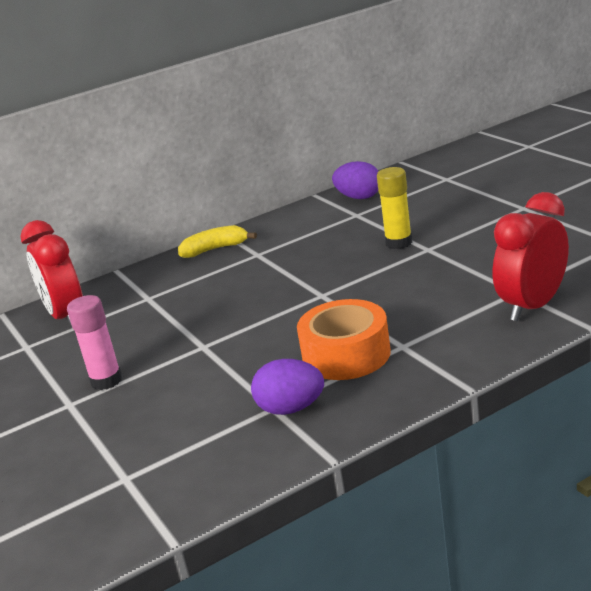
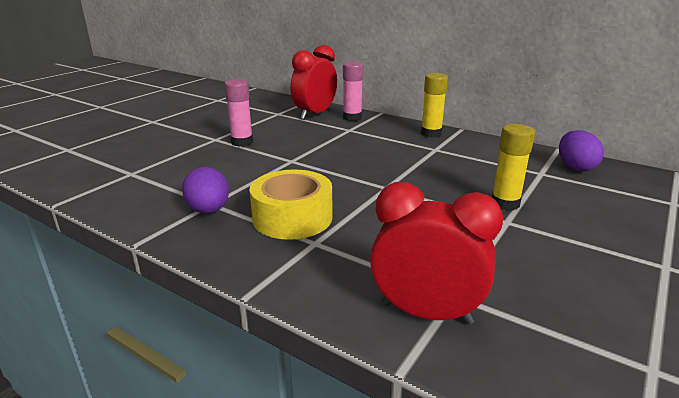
camera: 60 degrees right, 0 degrees up
(110, 291) = (352, 117): none -> pink glue stick
(215, 249) = (431, 133): yellow banana -> yellow glue stick
(346, 354) = (292, 217): orange tape -> yellow tape

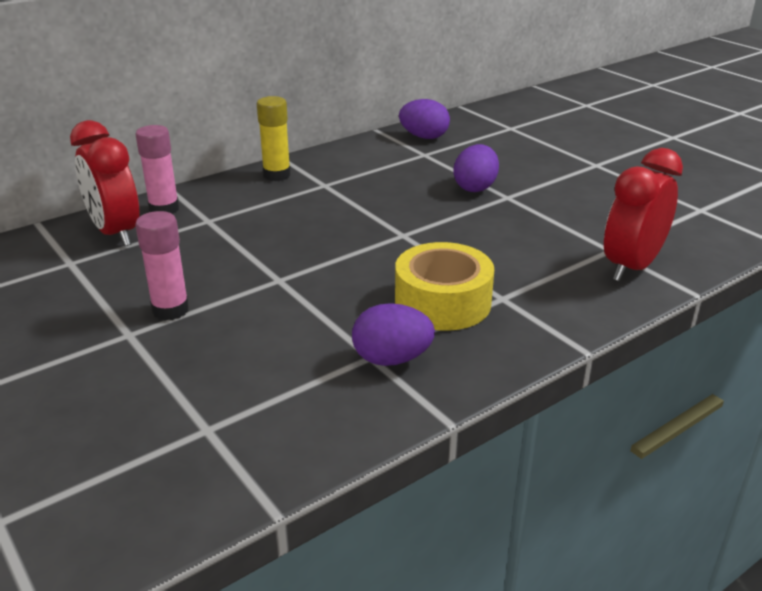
camera: 70 degrees left, 5 degrees up
(505, 203) = (475, 187): yellow glue stick -> purple egg

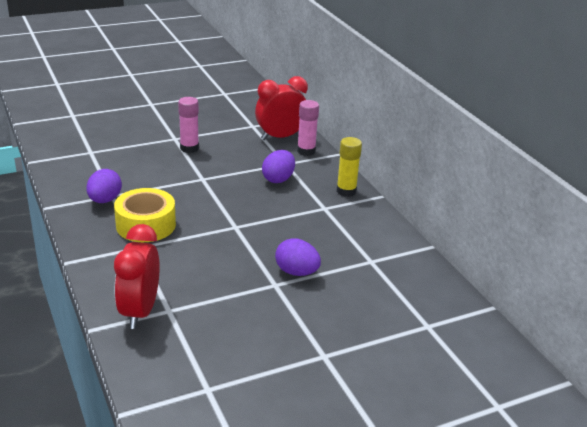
camera: 100 degrees right, 0 degrees up
(424, 137) = (409, 268): purple egg -> purple egg (278, 179)
(631, 267) = (140, 311): red clock -> red clock turned 135 degrees counterclockwise

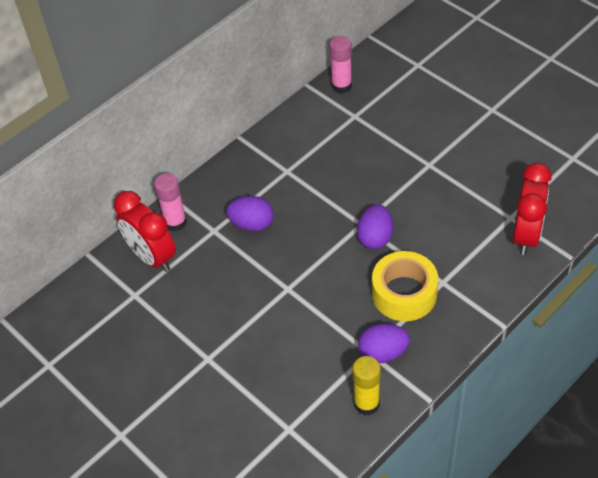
camera: 105 degrees left, 20 degrees up
(140, 311) = (526, 235): red clock -> red clock turned 60 degrees counterclockwise
(189, 148) = (226, 331): pink glue stick -> pink glue stick (341, 86)
(296, 272) = (403, 156): purple egg -> purple egg (375, 237)
(346, 191) = (246, 164): yellow glue stick -> yellow glue stick (366, 403)

